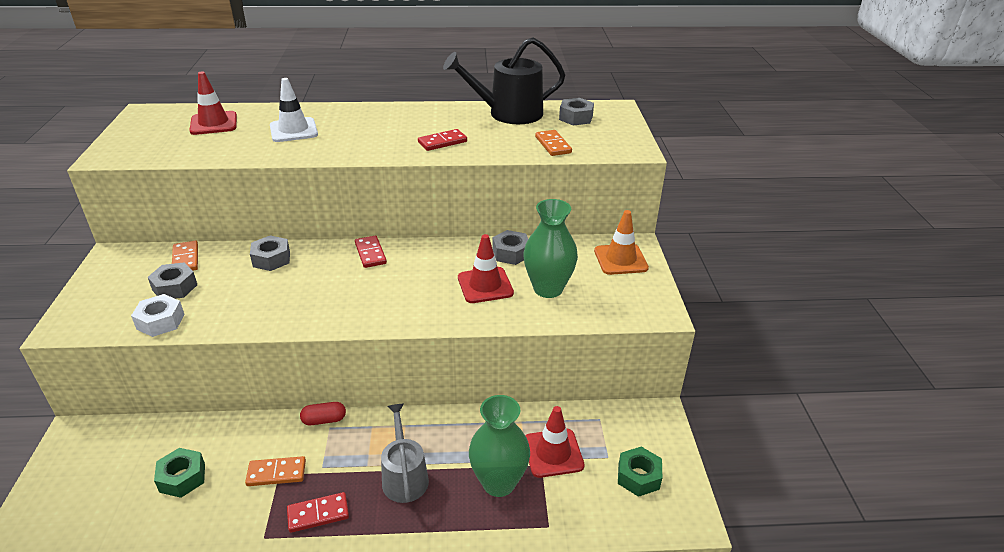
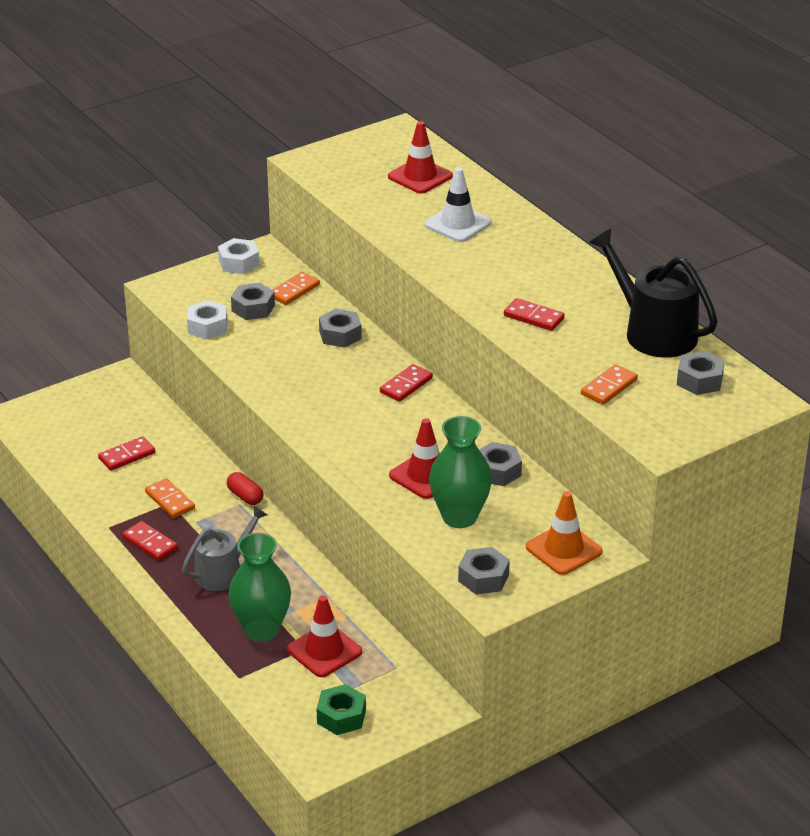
camera: 60 degrees right, 0 degrees up
(106, 271) = (239, 263): none -> white nut
(182, 478) = (127, 456): green nut -> red domino
(627, 305) = (483, 578): none -> grey nut

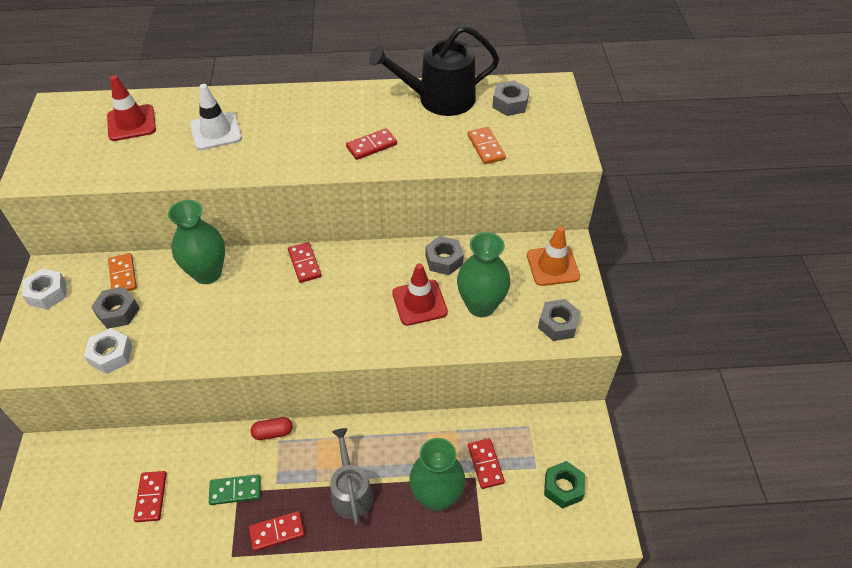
camera: 60 degrees left, 15 degrees up
(170, 500) = (235, 490): orange domino -> green domino
(324, 651) = (485, 464): red traffic cone -> red domino
(340, 335) = (207, 273): grey nut -> green vase

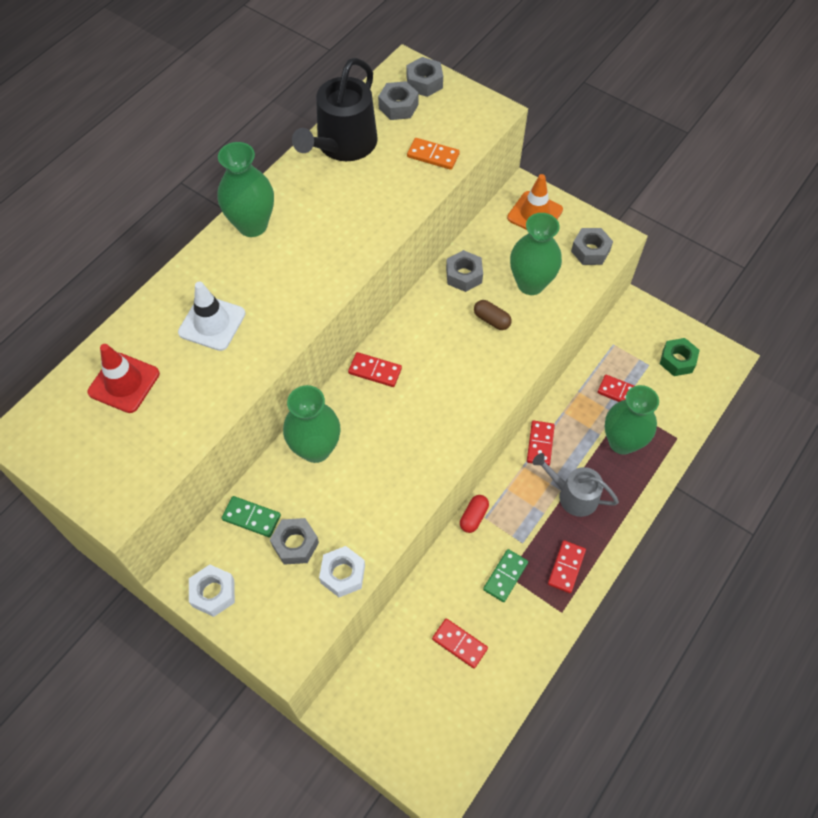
camera: 50 degrees left, 10 degrees up
(123, 275) = (251, 517): orange domino -> green domino
(318, 101) = (252, 225): none -> green vase
(371, 146) = (353, 225): red domino -> red domino (540, 444)
(419, 302) = (491, 320): red traffic cone -> brown capsule
(550, 103) = (424, 82): none -> grey nut

